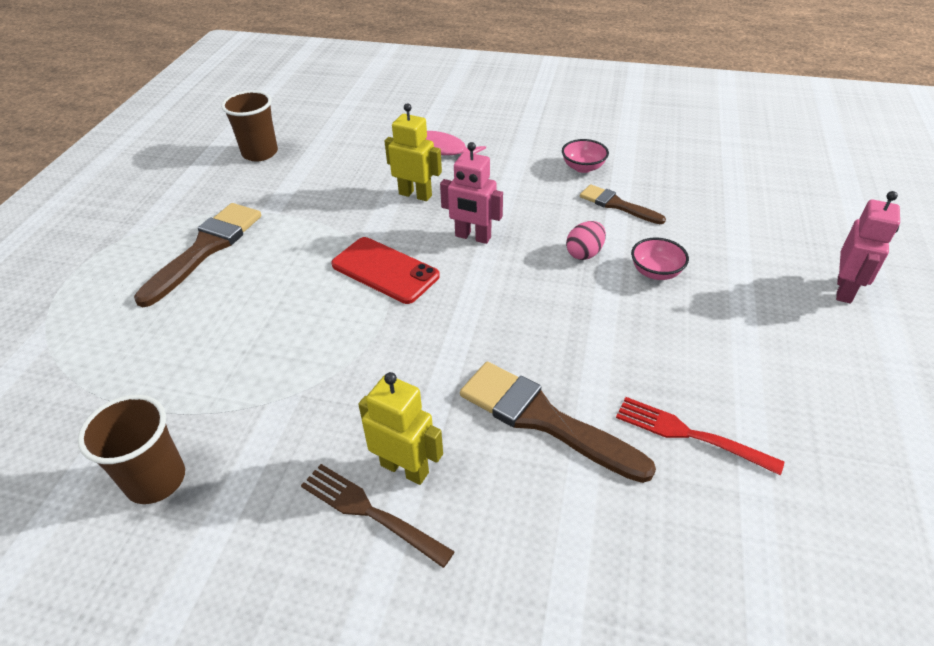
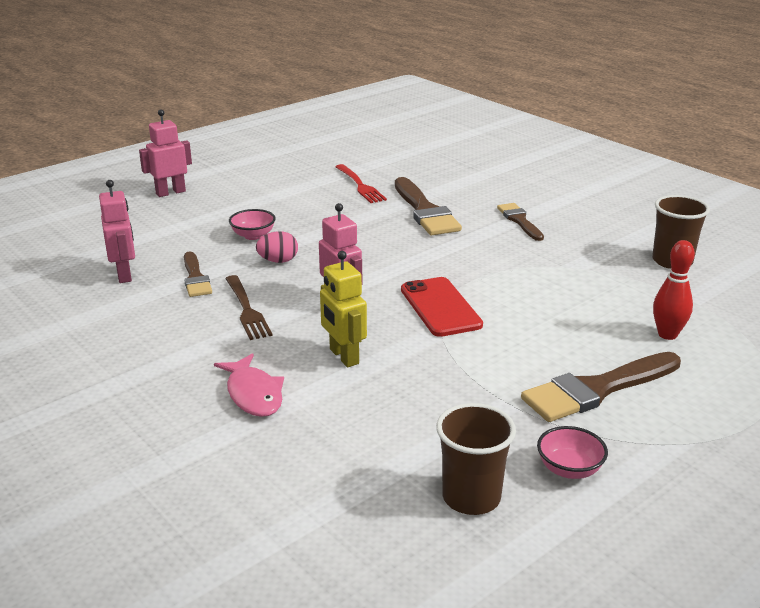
camera: 145 degrees left, 15 degrees down
(151, 336) = (667, 334): none -> red bowling pin
(369, 512) = (551, 215): brown fork -> brown fork (247, 310)
(405, 468) = (520, 221): yellow robot -> brown brush
(583, 167) = (160, 315): pink bowl -> pink bowl (569, 469)
(670, 183) = (124, 275): none -> pink robot

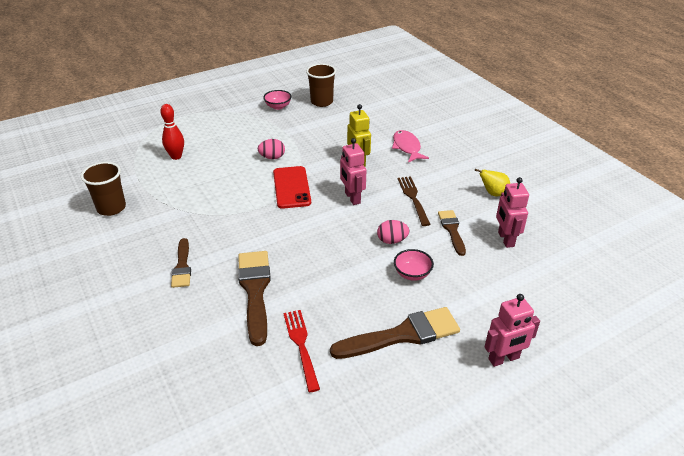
camera: 170 degrees left, 10 degrees up
(116, 328) = (493, 193): none -> yellow pear
(501, 349) = (272, 157): none -> pink egg
(597, 389) = (240, 133): brown brush -> brown brush (402, 335)

